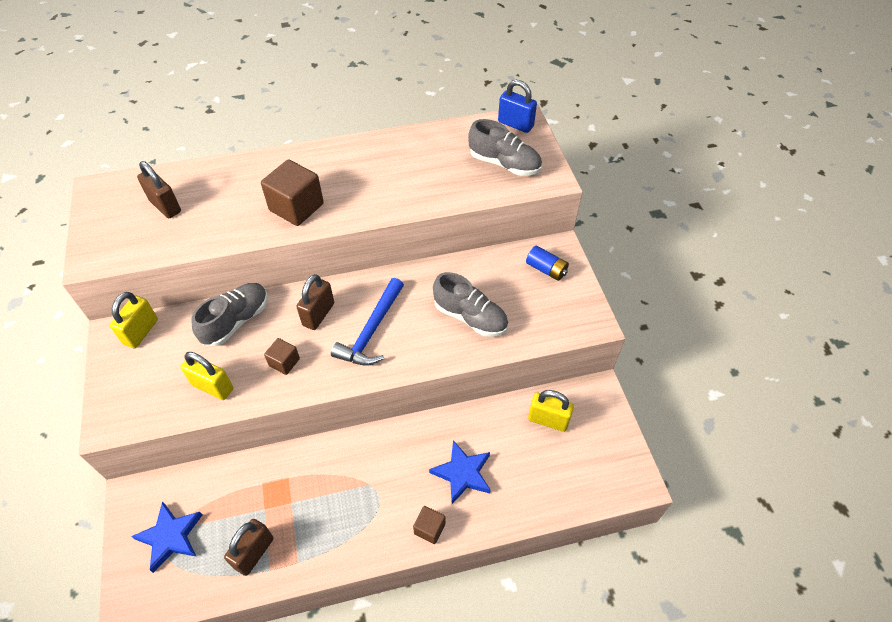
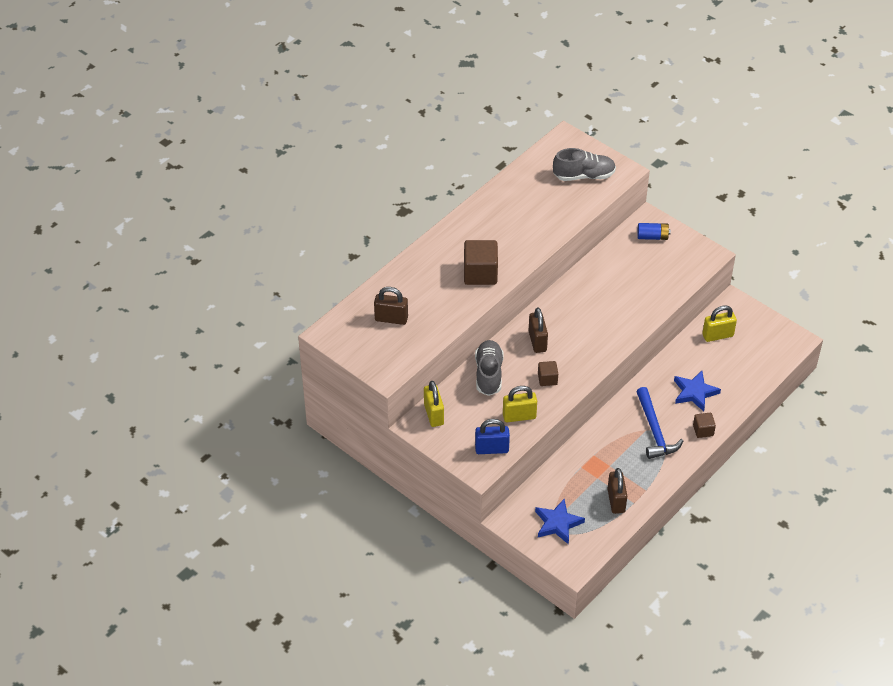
camera: 35 degrees left, 5 degrees down
(371, 331) = (581, 332): blue hammer -> blue hammer (654, 430)
(470, 317) = (634, 291): grey shoe -> none
(515, 124) = (563, 143): blue padlock -> blue padlock (491, 449)

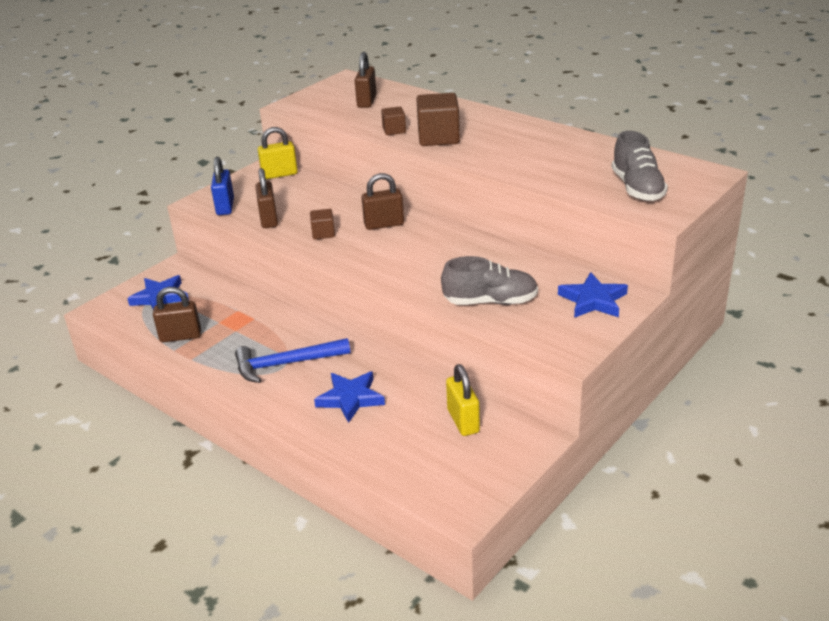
camera: 90 degrees right, 15 degrees down
(489, 374) = (333, 199): grey shoe -> grey shoe (490, 301)
(519, 416) = (269, 219): yellow padlock -> brown padlock
(652, 237) = (593, 300): blue battery -> blue star
(703, 430) = (281, 406): brown cube -> brown cube (394, 130)

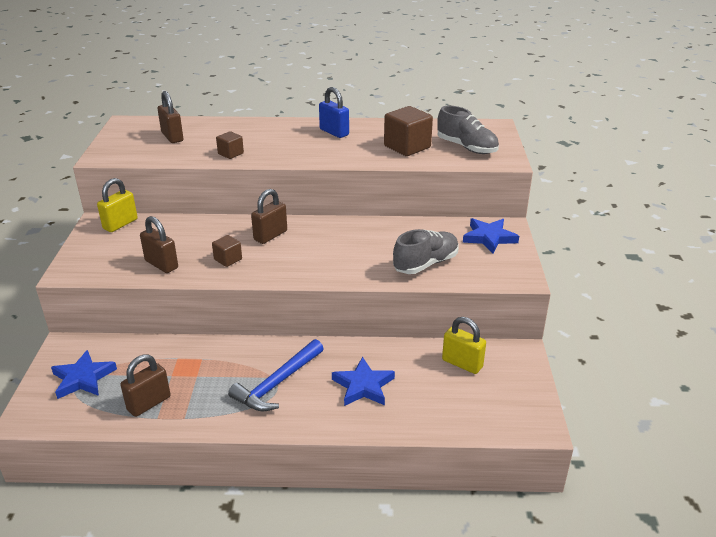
camera: 40 degrees left, 0 degrees up
(225, 207) = (102, 267): blue padlock -> blue padlock (334, 132)
(438, 137) = (276, 150): brown cube -> brown cube (407, 147)

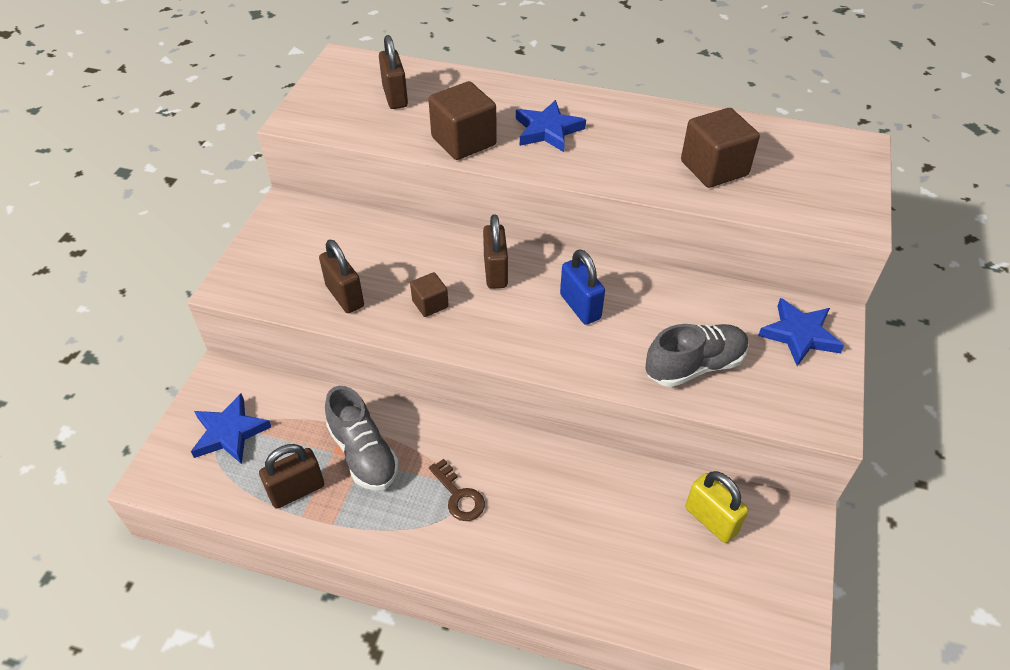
camera: 15 degrees right, 15 degrees up
(120, 224) = (310, 216): yellow padlock -> none
(230, 153) = (463, 141): brown cube -> brown cube, size x1.86
(270, 235) = (495, 272): brown padlock -> brown padlock turned 60 degrees counterclockwise
(277, 383) = (459, 496): blue hammer -> brown key
(334, 132) = (616, 122): blue padlock -> blue padlock (580, 307)
(363, 386) = (568, 527): blue star -> blue star (547, 130)
(466, 147) = (802, 184): grey shoe -> grey shoe (363, 453)

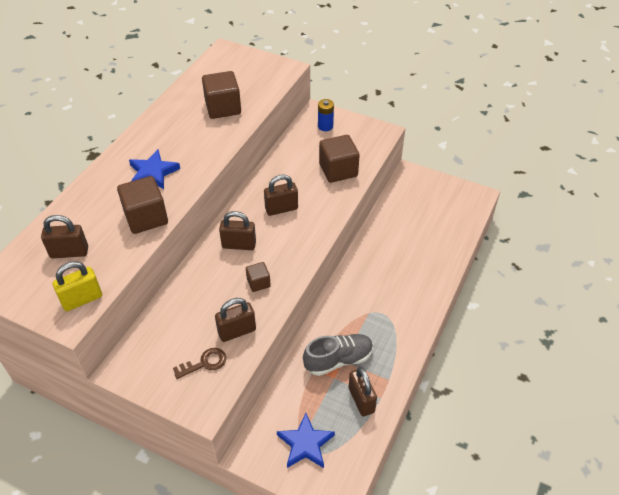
camera: 80 degrees left, 0 degrees up
(459, 496) = (377, 312): brown key -> brown key (204, 363)
(580, 307) = (281, 209): blue padlock -> brown padlock
(694, 366) = (338, 170): grey shoe -> brown cube
(711, 520) = (406, 206): yellow padlock -> yellow padlock (82, 299)
(799, 334) = (325, 126): blue star -> blue battery

